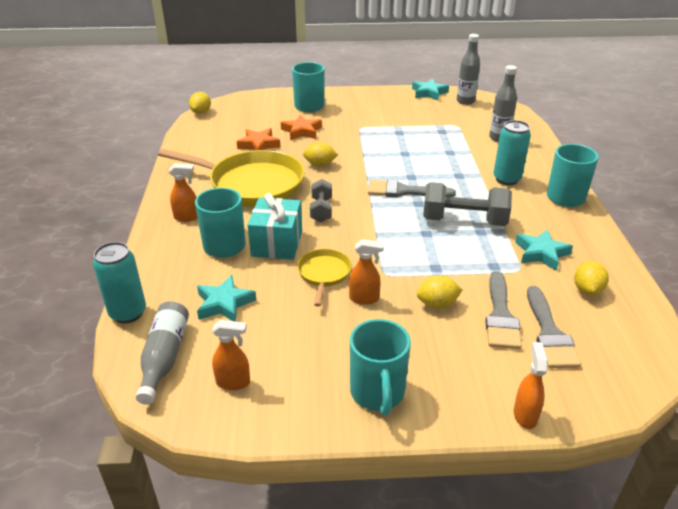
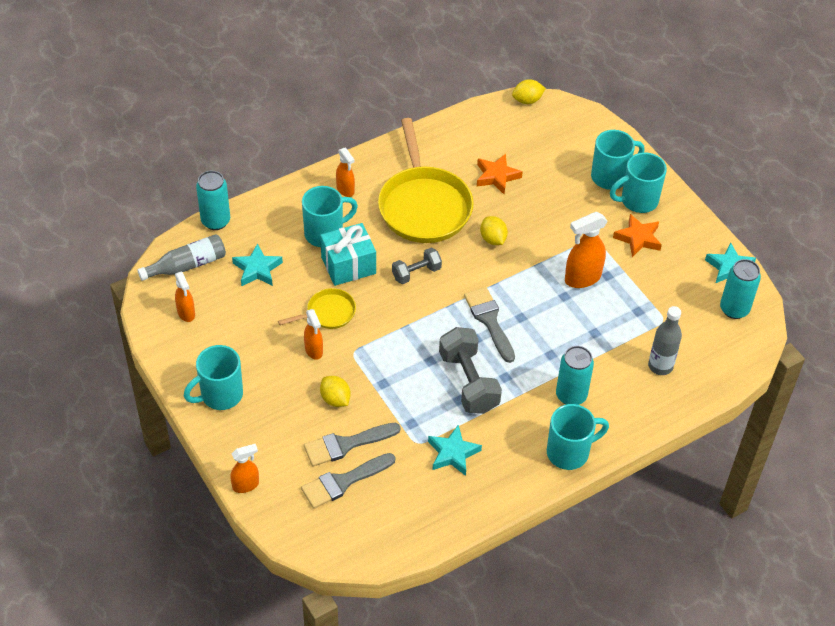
camera: 60 degrees right, 15 degrees up
(301, 131) = (548, 196): orange star -> orange star (638, 238)
(341, 103) = (637, 201): none -> turquoise mug
(393, 142) = (582, 278): none -> orange spray bottle
(465, 101) = (734, 309): grey bottle -> turquoise can
(587, 290) = (417, 497): yellow lemon -> none

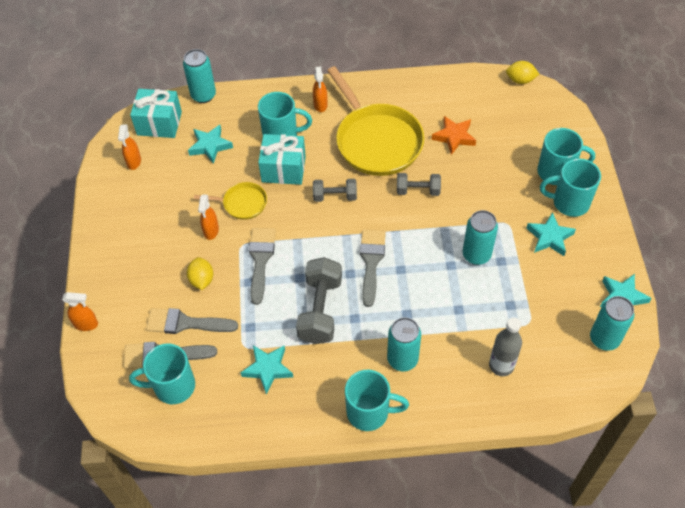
camera: 30 degrees right, 5 degrees up
(187, 265) = (159, 123): grey bottle -> turquoise gift
(220, 395) = (115, 239): turquoise mug -> turquoise mug (172, 386)
(381, 359) = (260, 260): none -> grey brush
(423, 206) = (376, 141): yellow pan -> yellow pan turned 45 degrees counterclockwise
(493, 239) = (418, 190): yellow lemon -> grey dumbbell
(582, 278) = (476, 255): orange spray bottle -> turquoise can
(638, 238) = (549, 237): orange star -> turquoise star

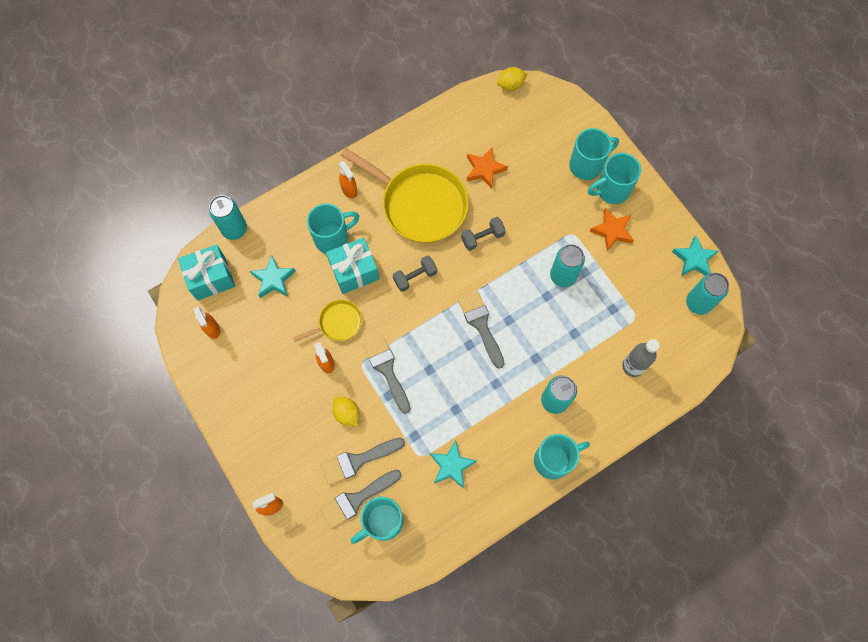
camera: 30 degrees left, 15 degrees up
(320, 310) = (464, 390): grey dumbbell -> none
(549, 237) = (612, 231): turquoise star -> orange star

